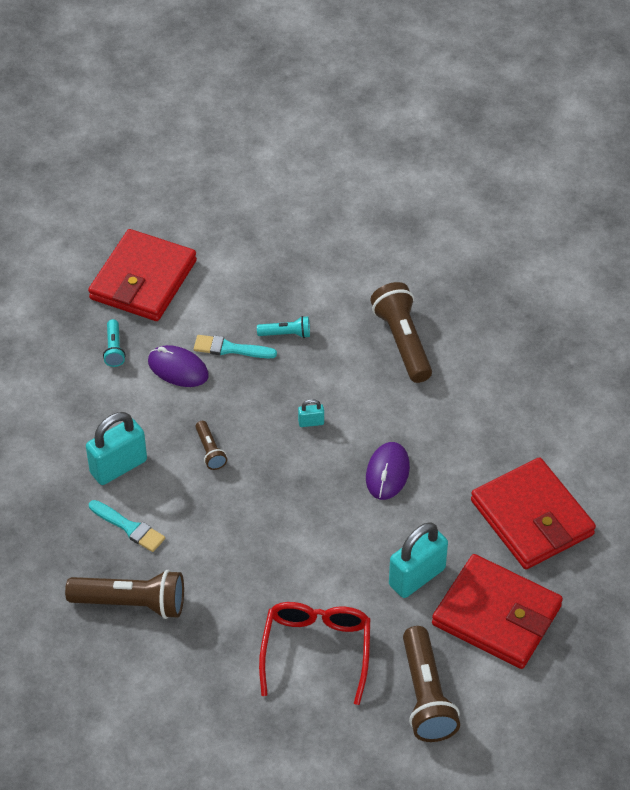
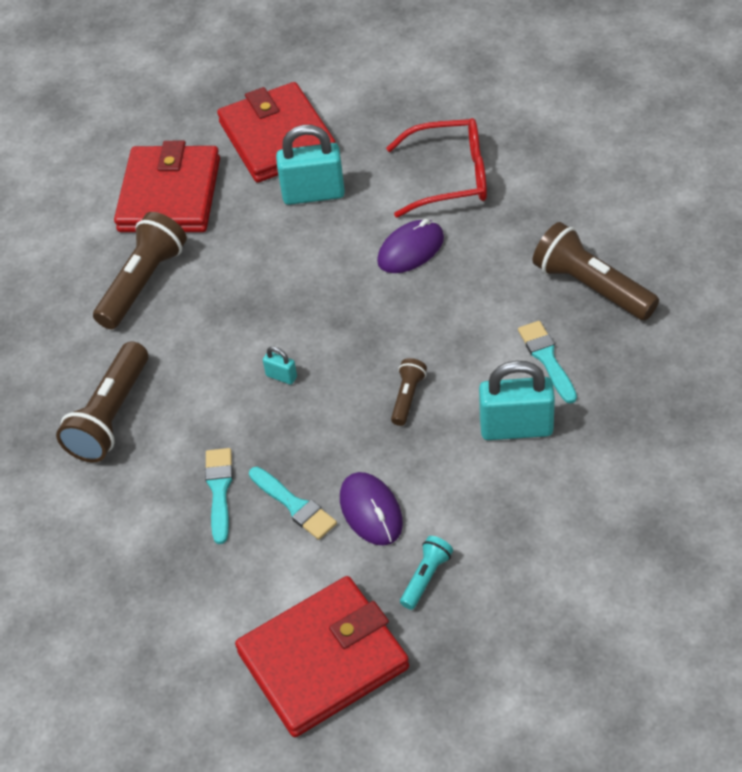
camera: 140 degrees left, 0 degrees up
(286, 334) = (219, 490): turquoise flashlight -> turquoise brush
(316, 650) = (450, 177): red glasses -> red glasses turned 135 degrees counterclockwise
(387, 473) = (254, 291): purple mouse -> purple mouse (411, 250)
(426, 696) = (389, 109): brown flashlight -> brown flashlight (143, 282)

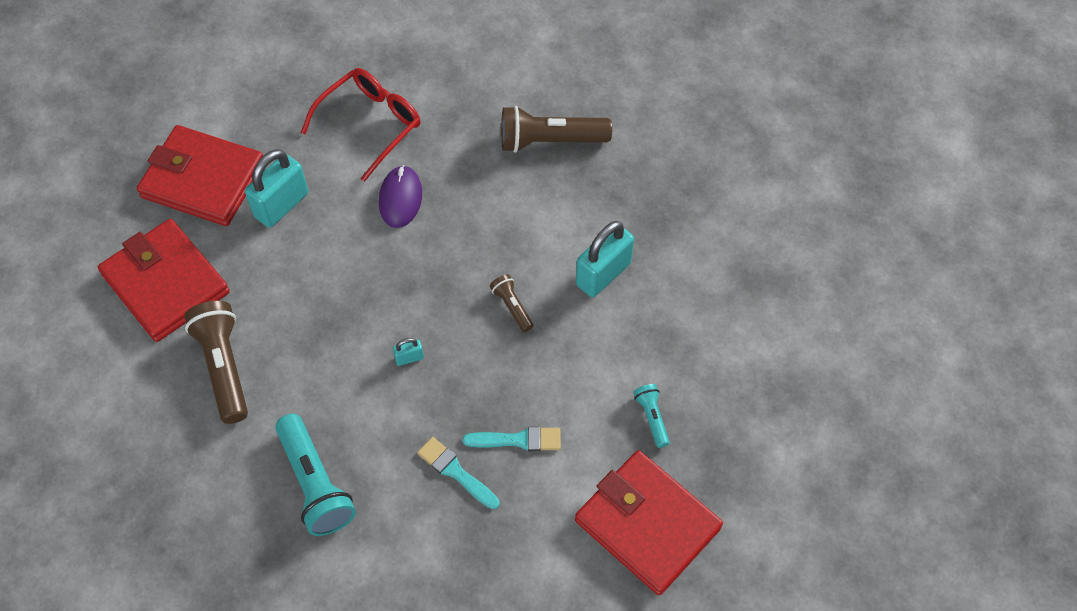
camera: 50 degrees left, 10 degrees up
(110, 416) = (315, 484): brown flashlight -> turquoise flashlight
(323, 660) = (647, 524): red wallet -> red wallet turned 60 degrees counterclockwise
(371, 511) = (571, 403): purple mouse -> none
(547, 359) = (573, 212): turquoise brush -> none

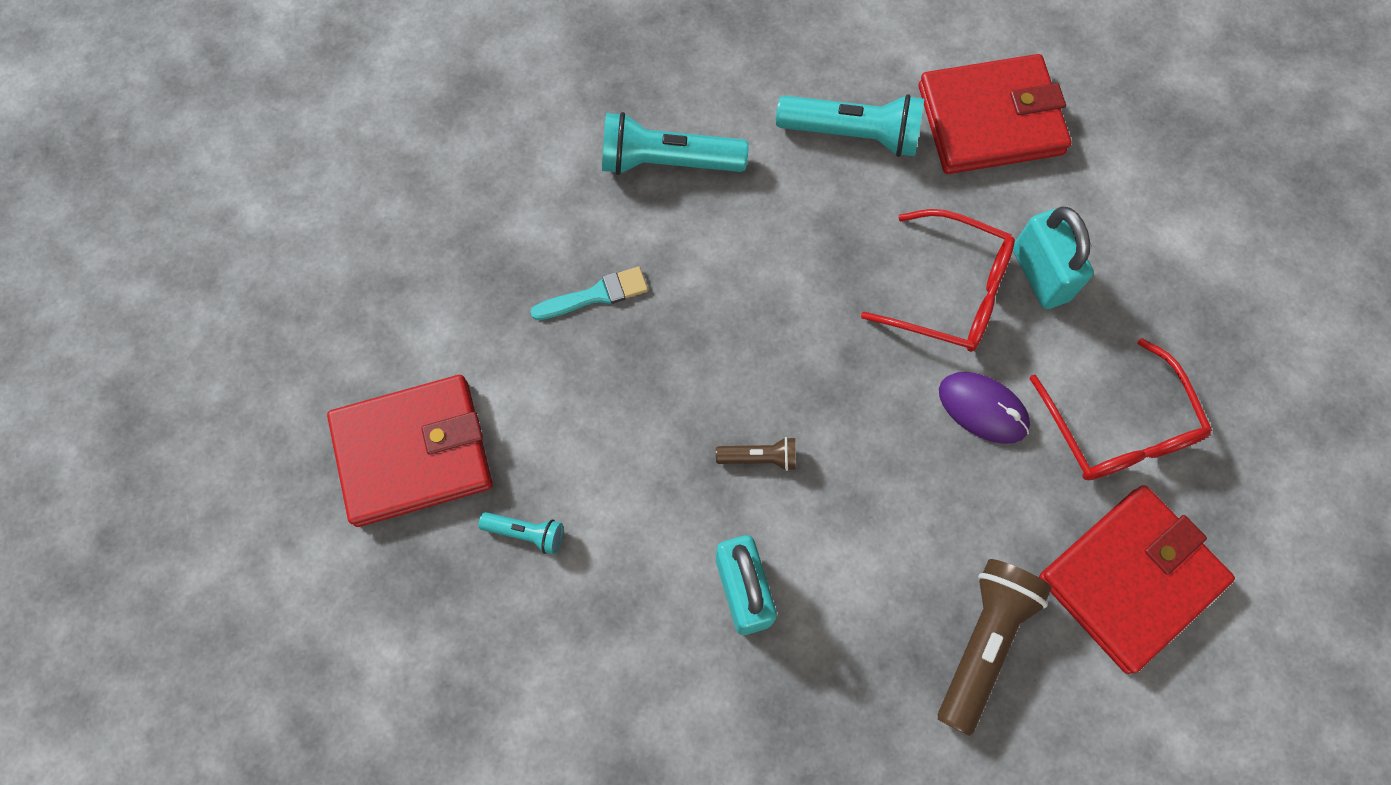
camera: 120 degrees right, 10 degrees up
(203, 180) = (1119, 208): red wallet -> red wallet (1130, 579)
(224, 366) = (853, 134): brown flashlight -> turquoise flashlight
(324, 250) = (950, 292): none -> red glasses
(409, 358) = (757, 314): turquoise padlock -> none
(518, 440) = (591, 375): turquoise brush -> none

